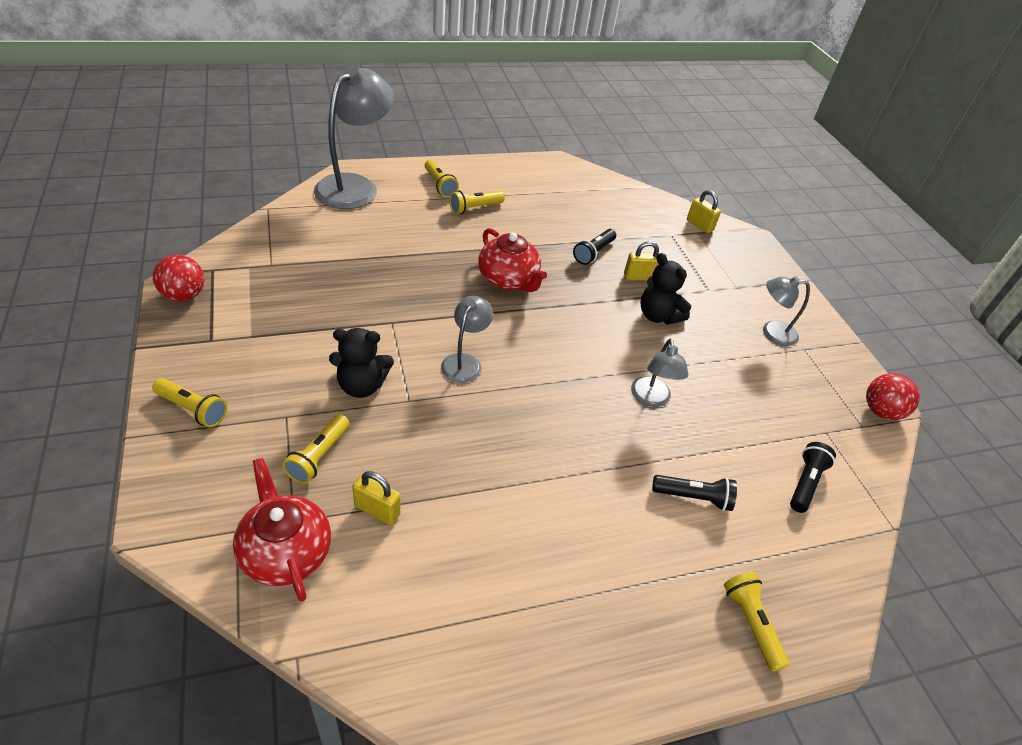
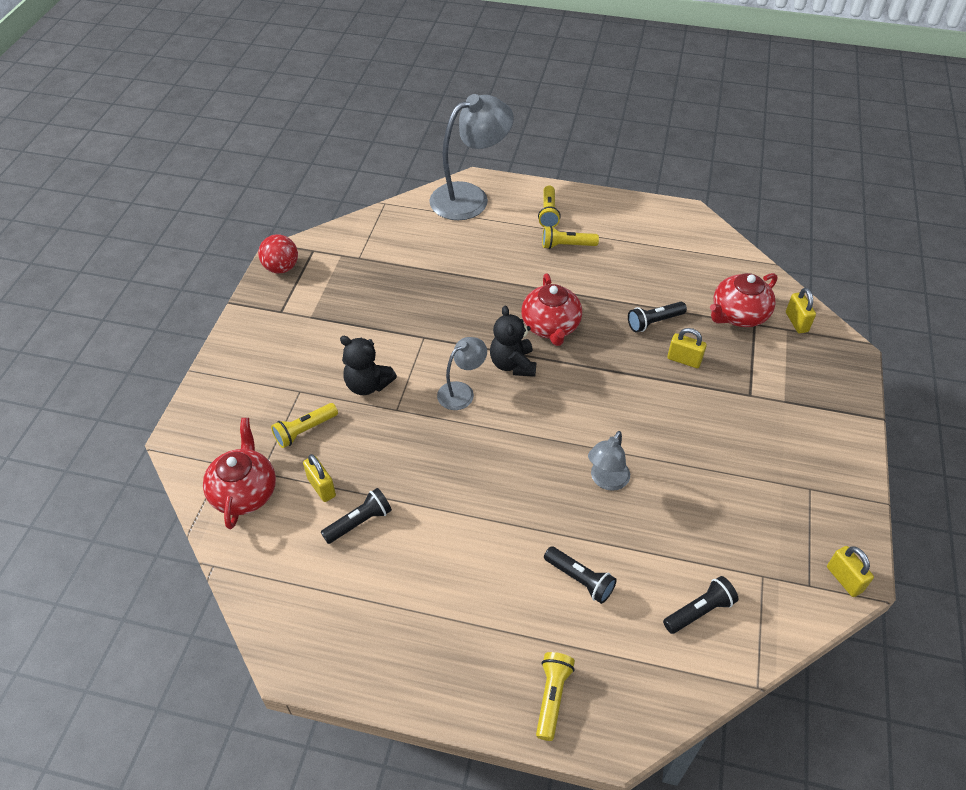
camera: 35 degrees right, 5 degrees up
(192, 409) = (240, 363): yellow flashlight -> none
(444, 531) = (359, 522): none -> black flashlight
(654, 231) = (738, 315): none -> red teapot
(658, 316) = (673, 405): black teddy bear -> black teddy bear (513, 364)
(772, 332) = (786, 460): grey lamp -> none
(880, 411) = (844, 579): red ball -> yellow padlock

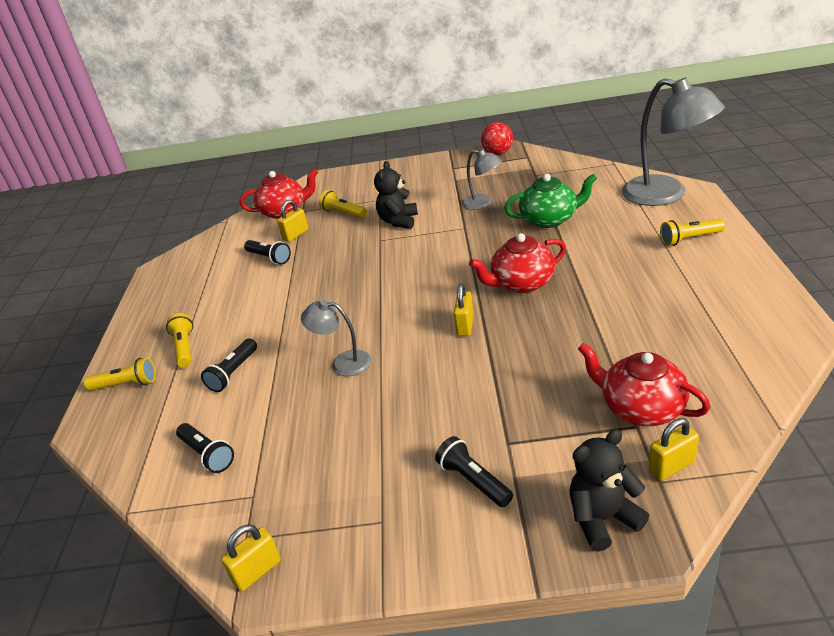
camera: 80 degrees right, 15 degrees down
(456, 276) = (549, 219): none -> green teapot
(462, 391) = (413, 261): grey lamp -> grey lamp (483, 203)
(513, 364) = (459, 276): black teddy bear -> black teddy bear (603, 519)
(567, 245) = (649, 262): yellow flashlight -> yellow flashlight (185, 348)
(654, 322) = (577, 345): black flashlight -> black flashlight (474, 481)
(684, 360) = (532, 379): yellow padlock -> yellow padlock (465, 325)

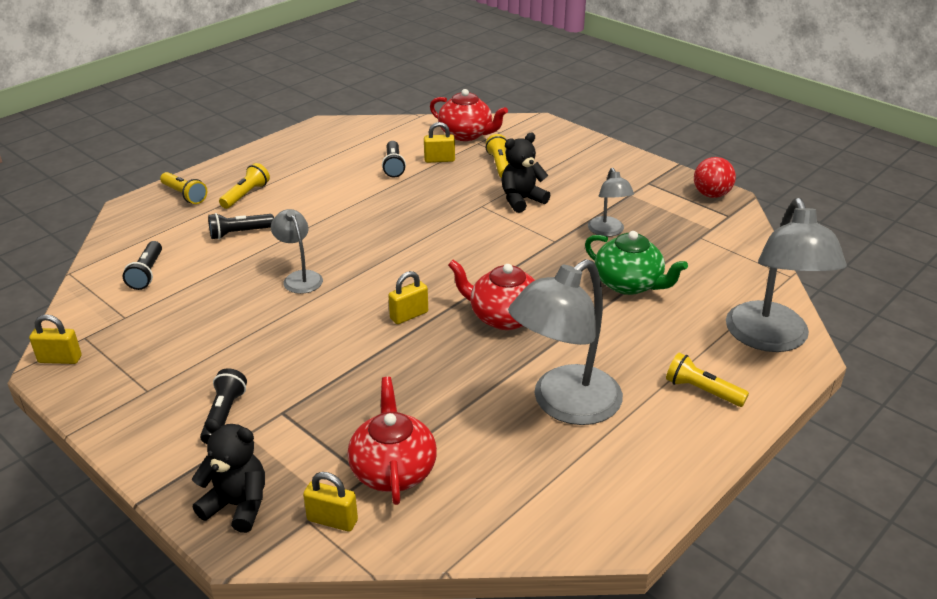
camera: 40 degrees right, 0 degrees up
(647, 298) = (564, 405): none -> grey lamp

